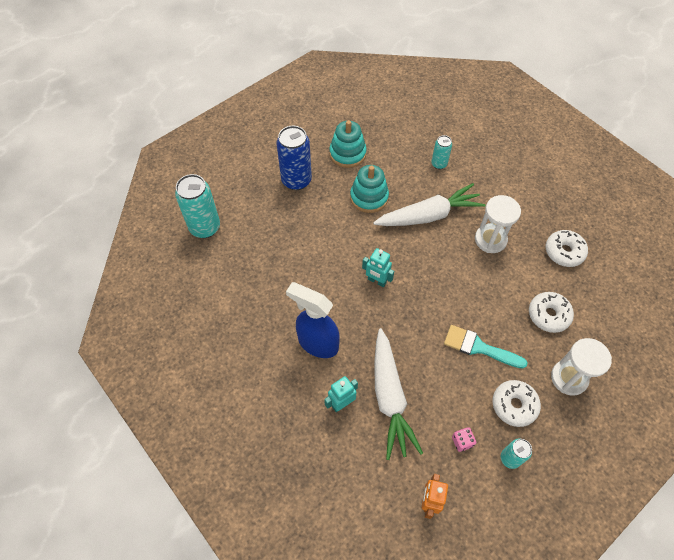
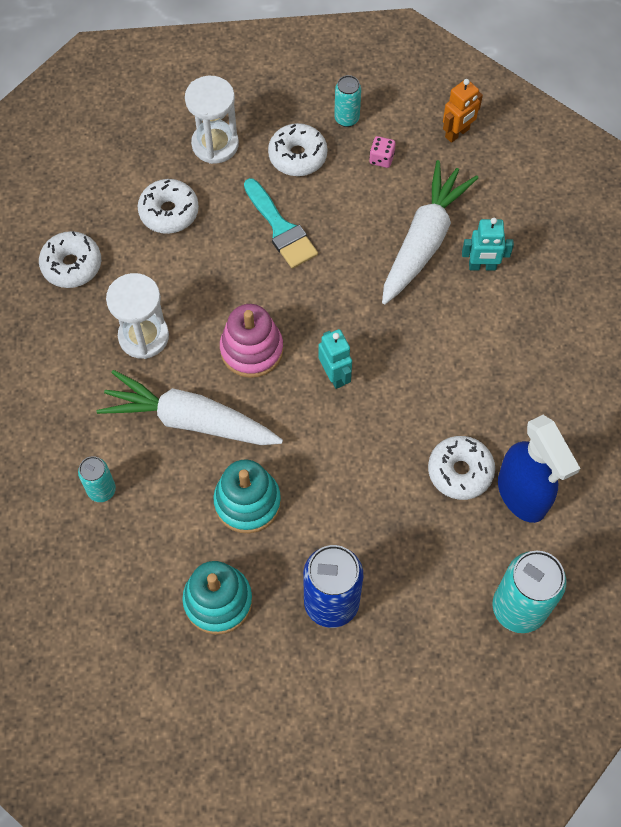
camera: 145 degrees left, 5 degrees up
(274, 272) = (460, 471): none -> white donut
(317, 343) = (465, 346): blue spray bottle -> blue spray bottle (522, 495)
(431, 267) = (251, 350): none -> pink stacking toy

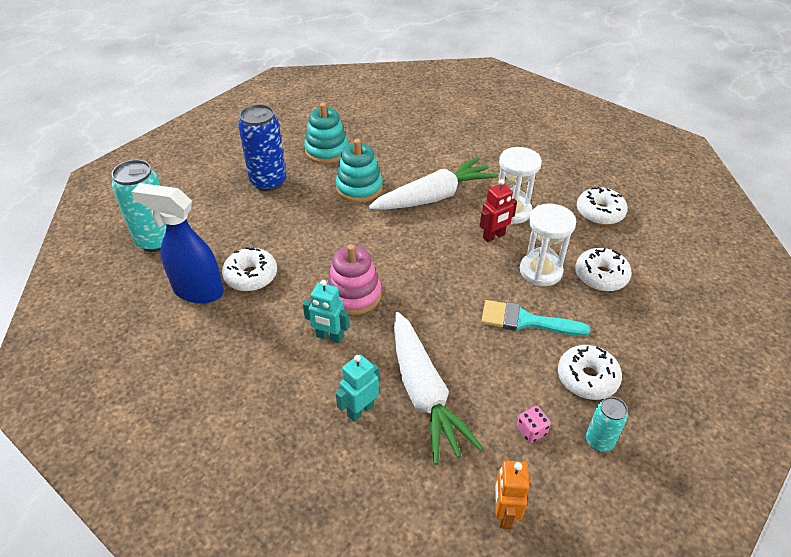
camera: 135 degrees right, 20 degrees down
(101, 490) = (435, 149): turquoise can -> none
(198, 324) = (494, 236): none -> red robot
(215, 144) = (645, 338): white hourglass -> white hourglass (540, 271)
(251, 350) = (447, 246): pink stacking toy -> pink stacking toy (354, 295)
(334, 375) = (383, 268): turquoise robot -> turquoise robot (329, 337)

